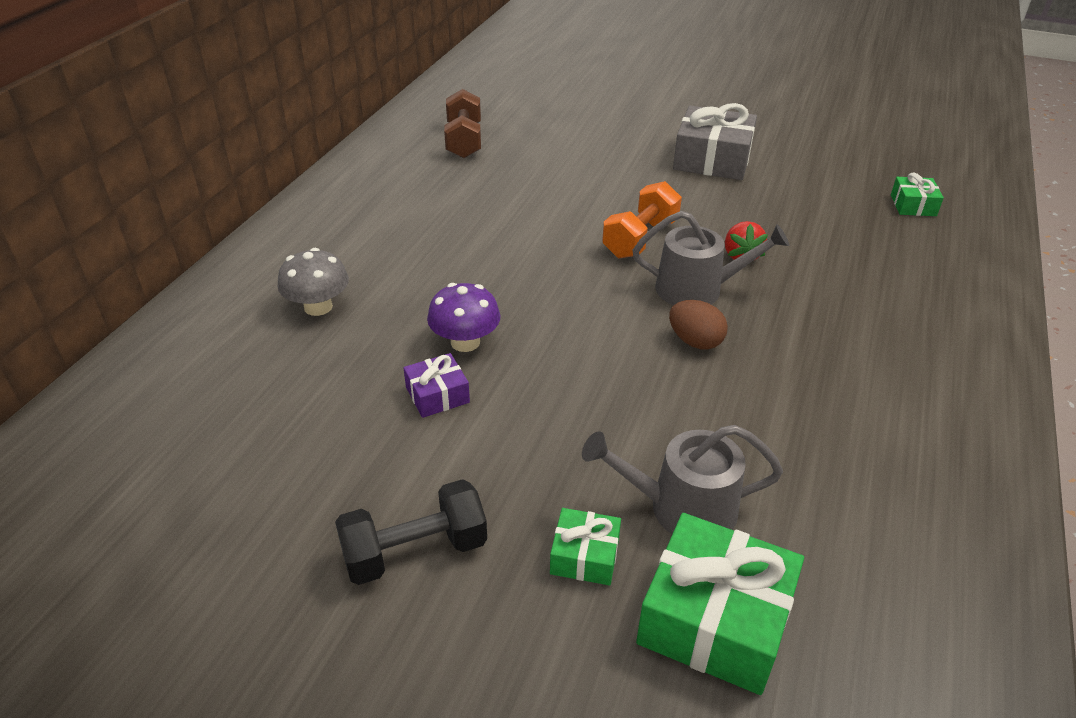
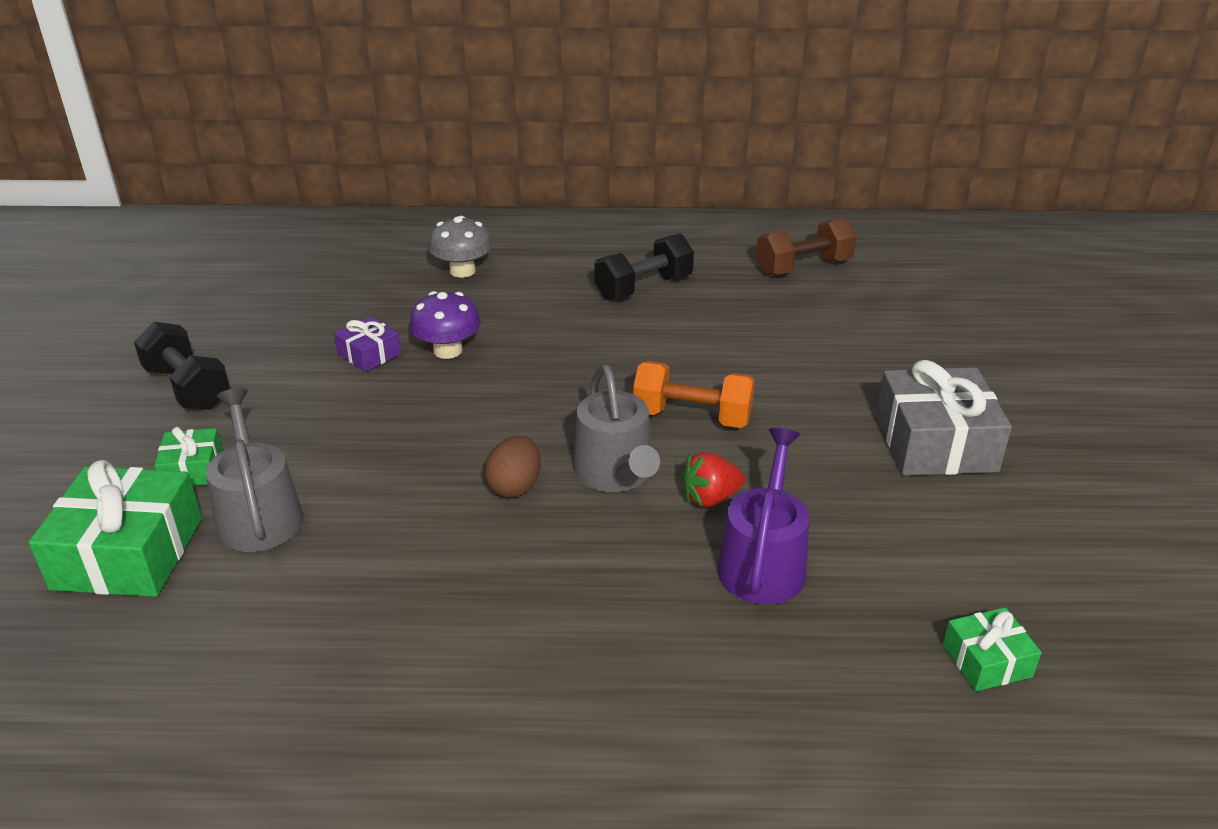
camera: 70 degrees right, 5 degrees down
(437, 215) = (643, 288): none -> black dumbbell
(815, 253) = (763, 562): none -> purple watering can

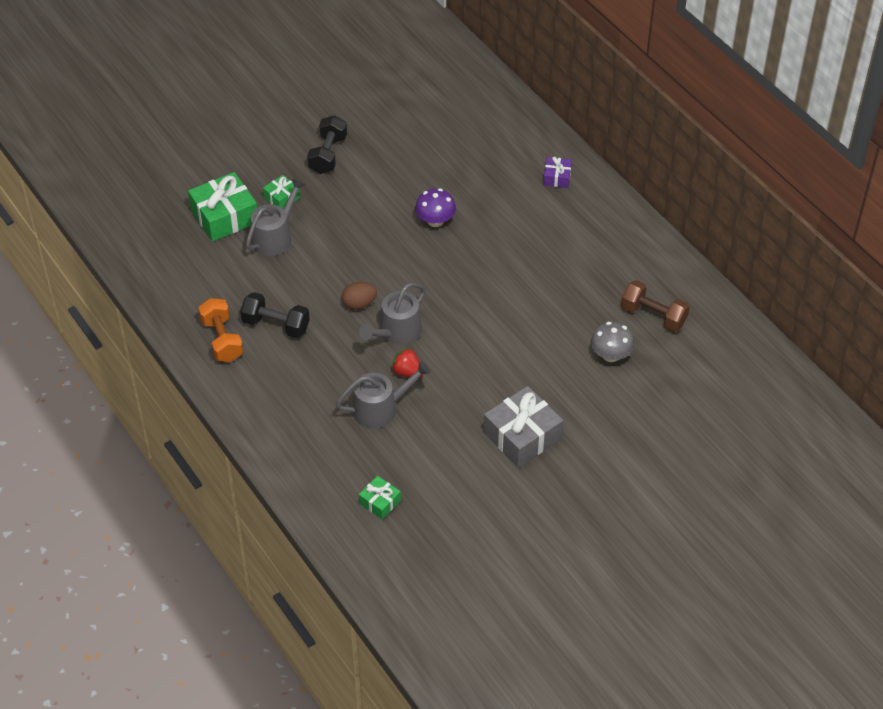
camera: 55 degrees right, 15 degrees up
(369, 354) = (407, 195): purple gift -> purple gift (557, 177)
(462, 271) = (511, 180): grey mushroom -> grey mushroom (611, 355)
(643, 288) = (564, 260): black dumbbell -> black dumbbell (276, 325)
(692, 417) = (462, 337): orange dumbbell -> orange dumbbell (222, 340)
(763, 562) = (380, 408): purple watering can -> grey watering can

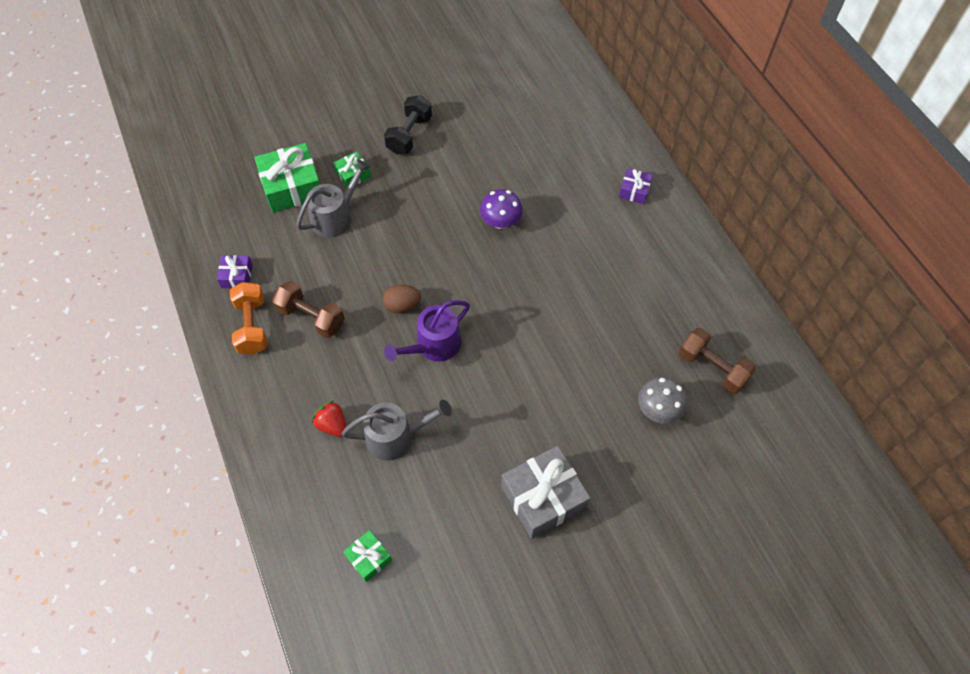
camera: 10 degrees right, 10 degrees up
(194, 300) = (237, 276): none -> purple gift
(276, 325) = (311, 317): black dumbbell -> brown dumbbell
(397, 332) = (434, 345): grey watering can -> purple watering can
(407, 372) = (434, 396): red strawberry -> red strawberry (332, 425)

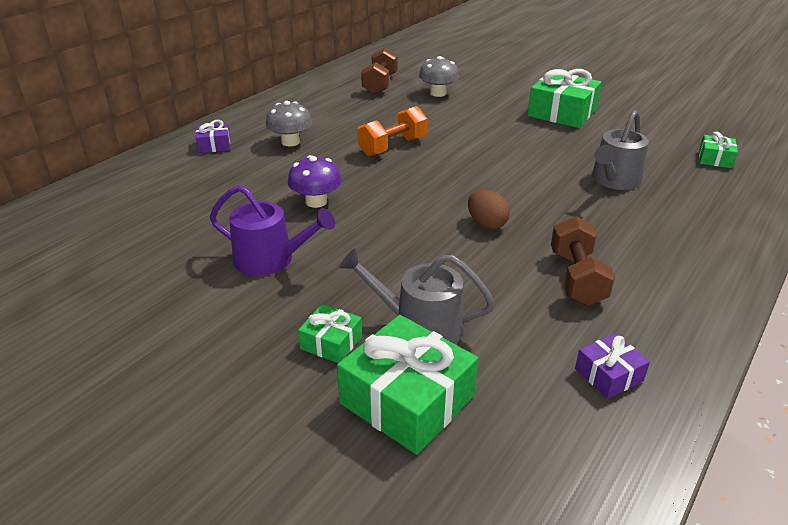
camera: 120 degrees left, 25 degrees down
(252, 326) = (648, 319): orange dumbbell -> orange dumbbell (392, 146)
(332, 425) = (657, 215): red strawberry -> none
(396, 436) = (614, 180): grey watering can -> grey watering can turned 105 degrees counterclockwise
(409, 135) = (214, 319): black dumbbell -> none
(434, 345) = (506, 191): purple watering can -> purple watering can (270, 259)
(543, 497) = (562, 113): grey gift -> green gift
(611, 241) = (290, 142): none -> grey mushroom

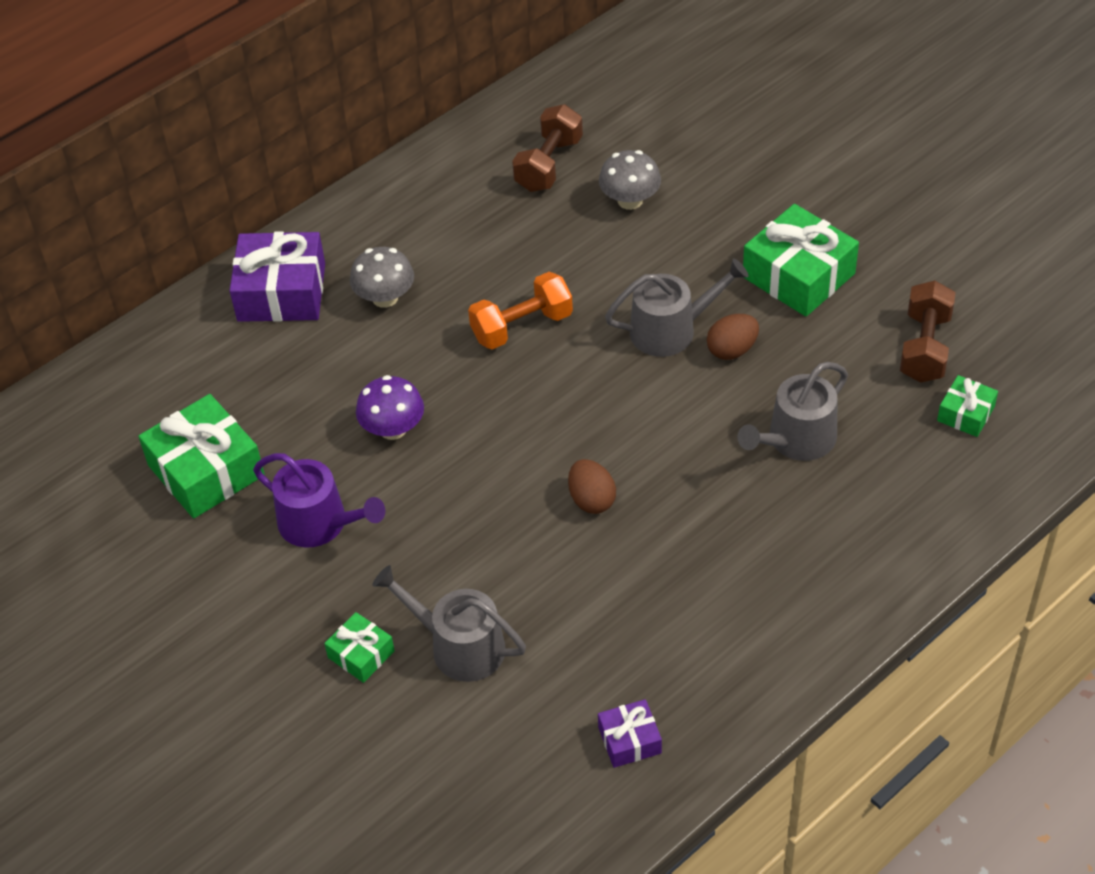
camera: 15 degrees right, 15 degrees up
(214, 145) = (281, 292): purple gift -> purple gift, size x1.94
(407, 400) = (417, 736): green gift -> green gift (206, 470)
(495, 140) = (670, 330): none -> grey watering can
(541, 145) = (732, 350): none -> brown egg
(577, 278) = (660, 605): brown dumbbell -> brown dumbbell (924, 347)

